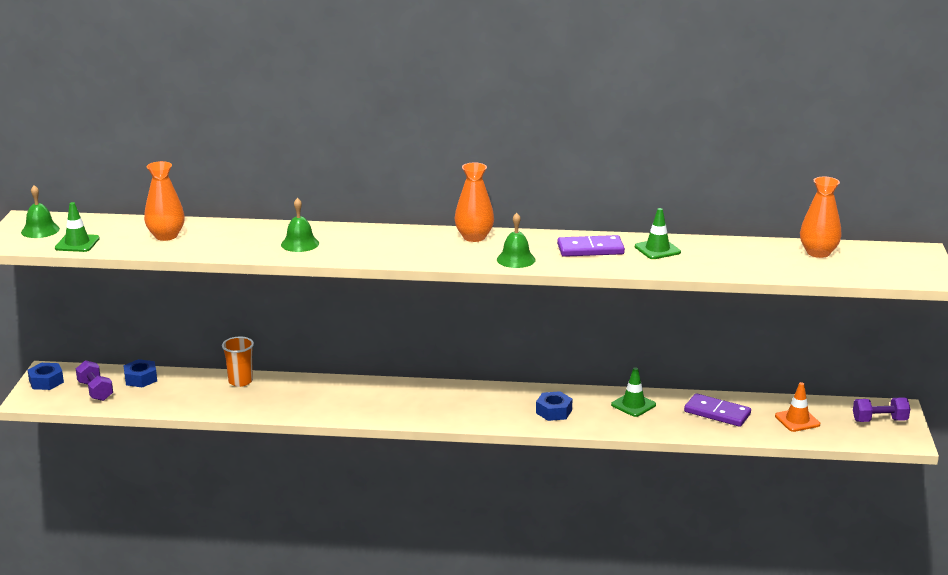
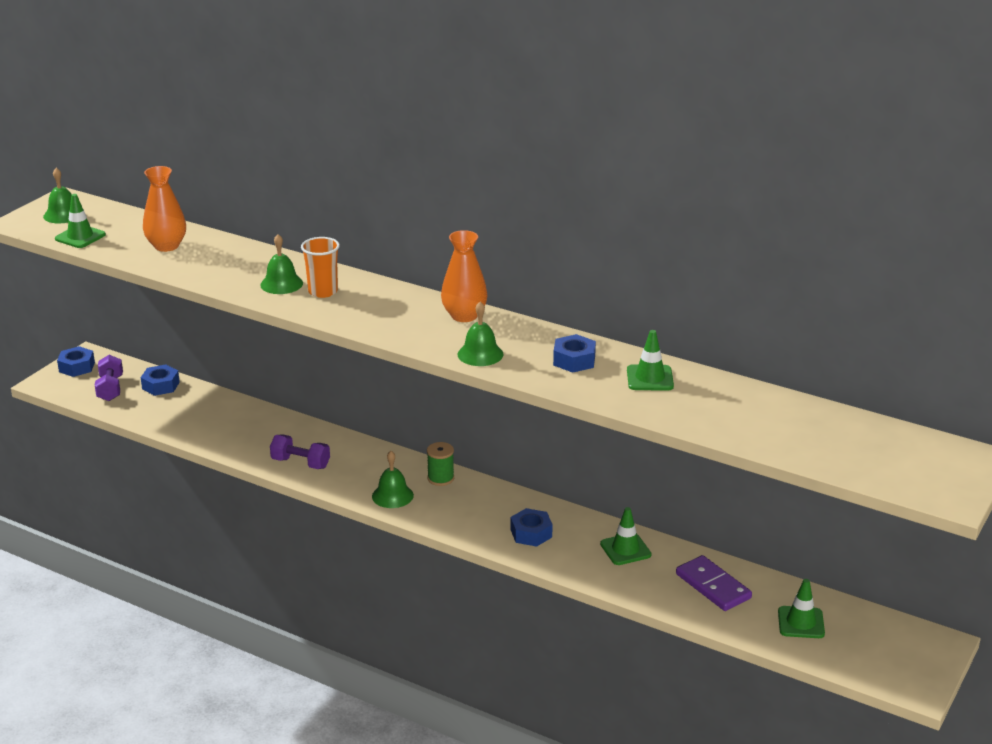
camera: 25 degrees right, 5 degrees up
(240, 381) = (248, 412): orange cup -> orange cup (323, 292)
(421, 412) = (392, 495): none -> green bell
(448, 391) = (440, 478): none -> green spool
(590, 249) = (574, 360): purple domino -> blue nut
(797, 420) = (801, 622): orange traffic cone -> green traffic cone
(818, 253) = (839, 428): orange vase -> none
(879, 420) = (904, 652): purple dumbbell -> purple dumbbell (300, 463)

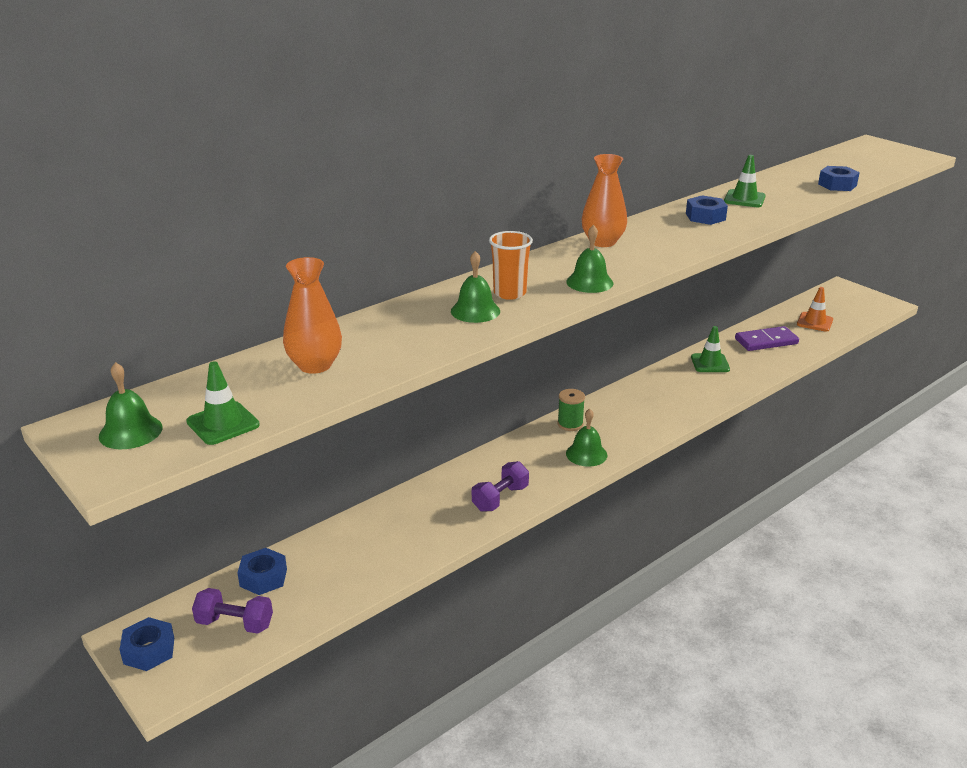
camera: 70 degrees left, 0 degrees up
(480, 354) = (679, 246): green bell -> green bell (589, 282)
(531, 533) = (674, 397): blue nut -> blue nut (837, 185)
(801, 622) = (814, 322): green traffic cone -> orange traffic cone

